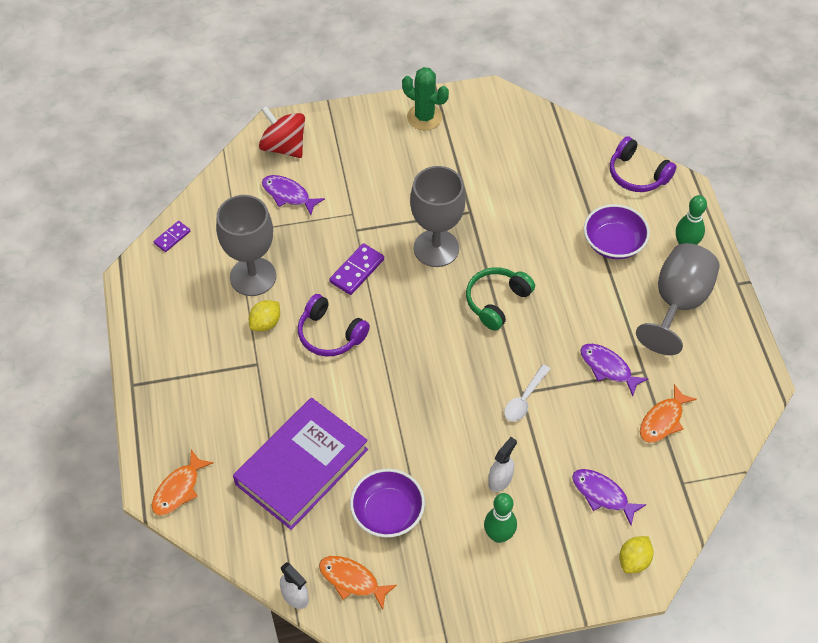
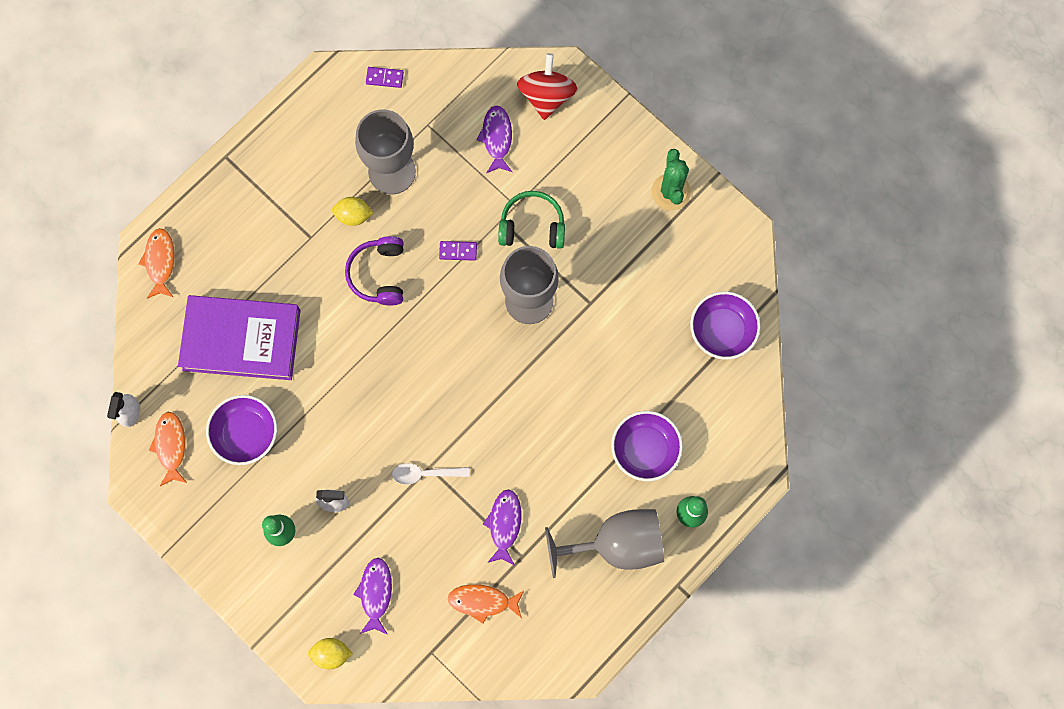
camera: 55 degrees right, 20 degrees up
(179, 489) = (160, 262): orange fish -> orange fish turned 90 degrees clockwise
(357, 271) = (458, 251): purple domino -> purple domino, size x0.64
(497, 302) = (508, 388): green headphones -> green headphones (532, 226)
(556, 147) = (722, 330): none -> purple bowl
(637, 174) = (743, 423): purple headphones -> none

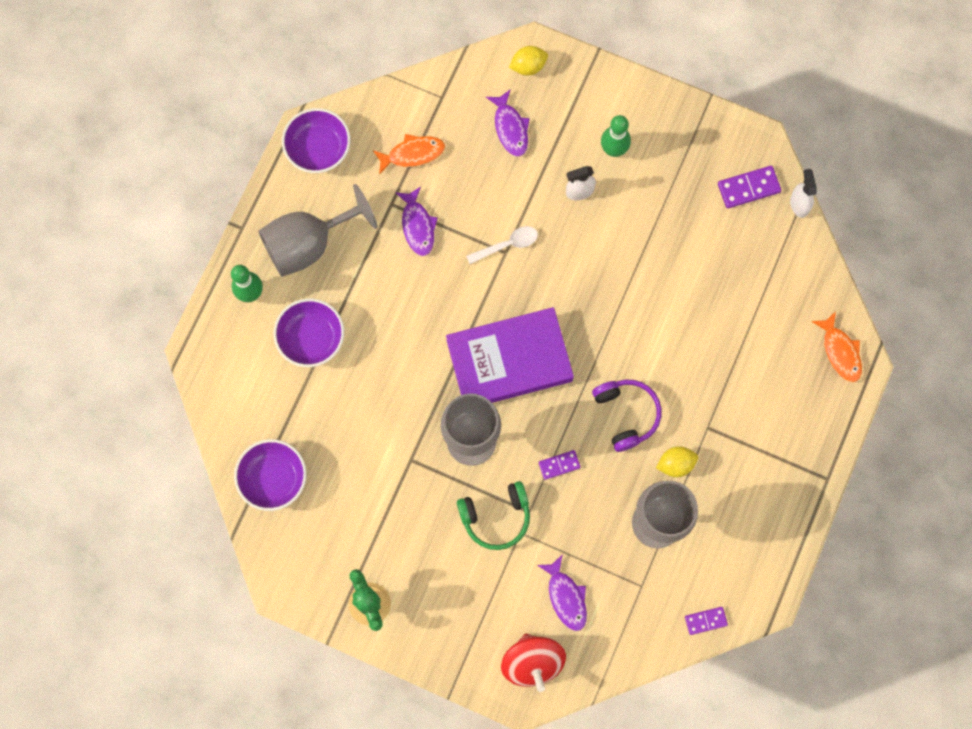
camera: 160 degrees right, 0 degrees up
(171, 446) = (748, 188): orange fish -> purple domino
(241, 339) = (729, 306): purple book -> purple book (509, 361)
(246, 433) = (686, 223): purple bowl -> purple bowl (318, 148)

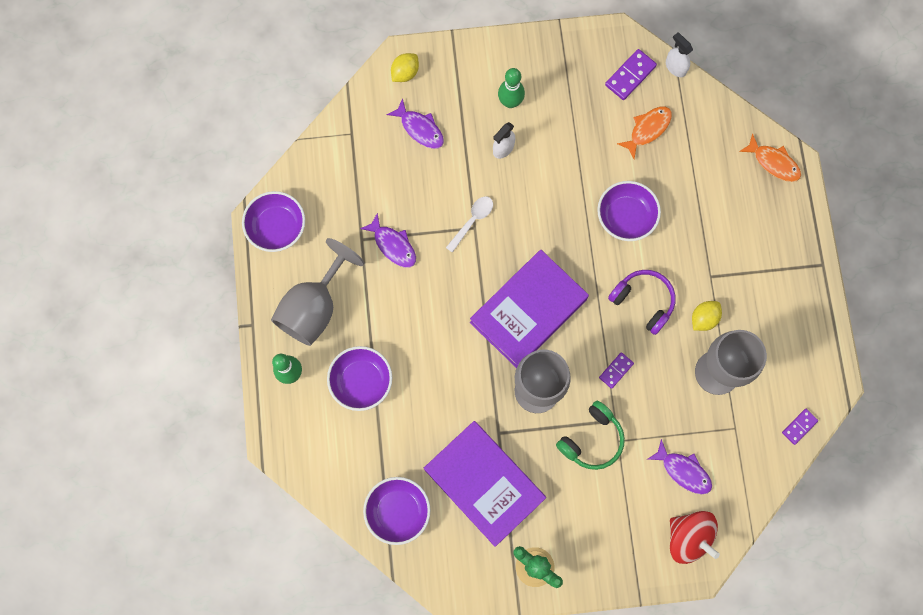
camera: 30 degrees left, 0 degrees up
(369, 499) = (484, 483): none -> purple book
(412, 154) = (355, 190): orange fish -> orange fish (647, 129)
(659, 323) = (626, 217): none -> purple bowl

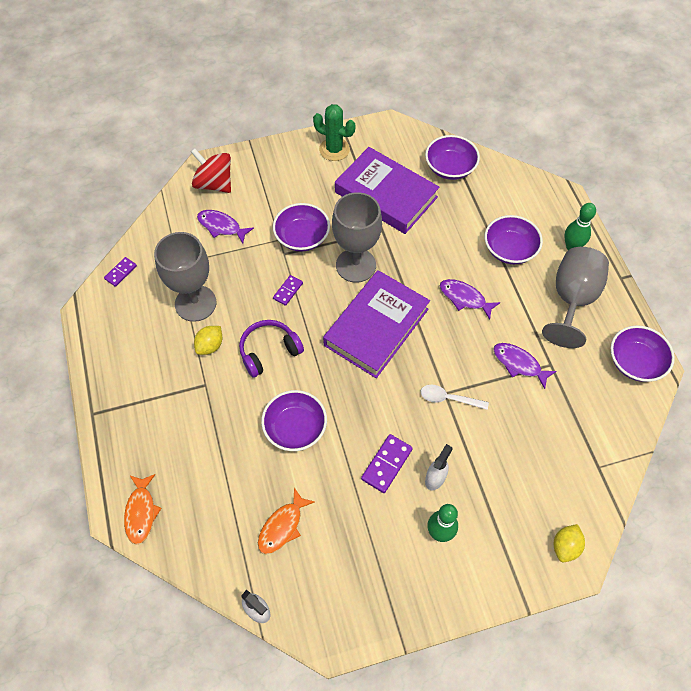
camera: 170 degrees right, 15 degrees down
(420, 128) = (529, 484): purple fish -> purple fish (464, 298)
(472, 221) = (448, 398): white spoon -> white spoon turned 75 degrees clockwise
(592, 439) = (302, 237): green headphones -> purple bowl
(630, 76) = (309, 589): purple domino -> purple domino (386, 464)
(643, 302) = (269, 351): purple headphones -> purple headphones turned 120 degrees clockwise
(773, 162) = (141, 512): orange fish -> orange fish turned 120 degrees counterclockwise

